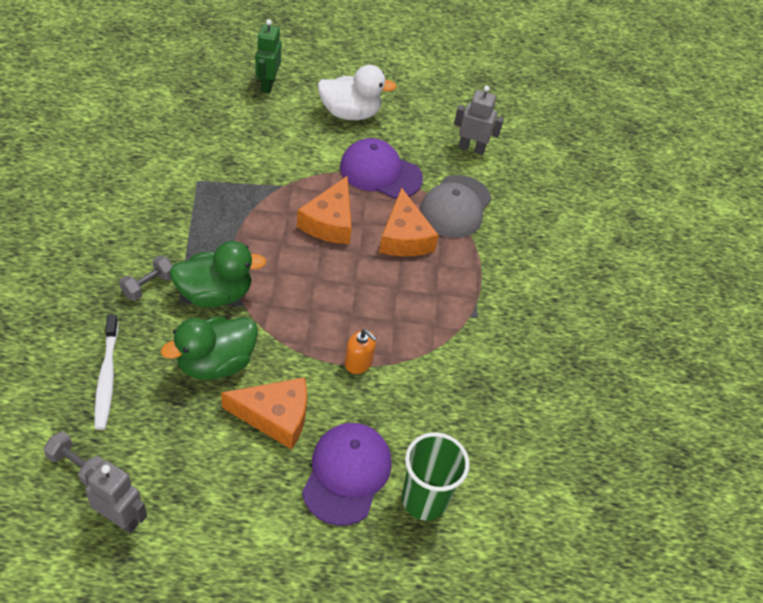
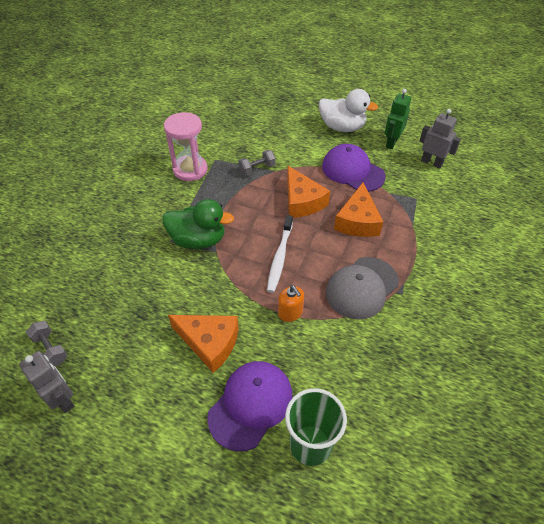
camera: 25 degrees right, 0 degrees up
(107, 376) = (99, 286): white toothbrush -> white toothbrush (280, 257)
(148, 286) = (153, 226): grey dumbbell -> grey dumbbell (257, 169)
(168, 200) = (190, 170): none -> pink hourglass
(215, 363) = (179, 291): green duck -> none
(267, 85) = (287, 102): green robot -> green robot (391, 142)
(329, 222) = (302, 201): orange cheese -> orange cheese turned 60 degrees counterclockwise
(455, 207) = (406, 204): grey cap -> grey cap (362, 287)

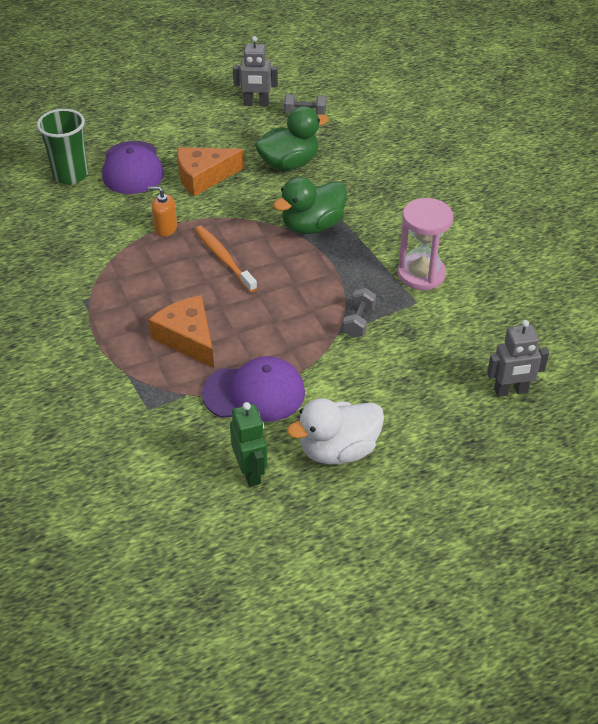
camera: 135 degrees right, 5 degrees down
(138, 304) = (289, 163): none -> green duck
(280, 257) = (224, 259): white toothbrush -> orange toothbrush
(302, 201) = (267, 320): orange cheese -> none
(362, 287) = (124, 282): grey cap -> none
(431, 162) = (170, 476): grey robot -> grey robot (511, 391)

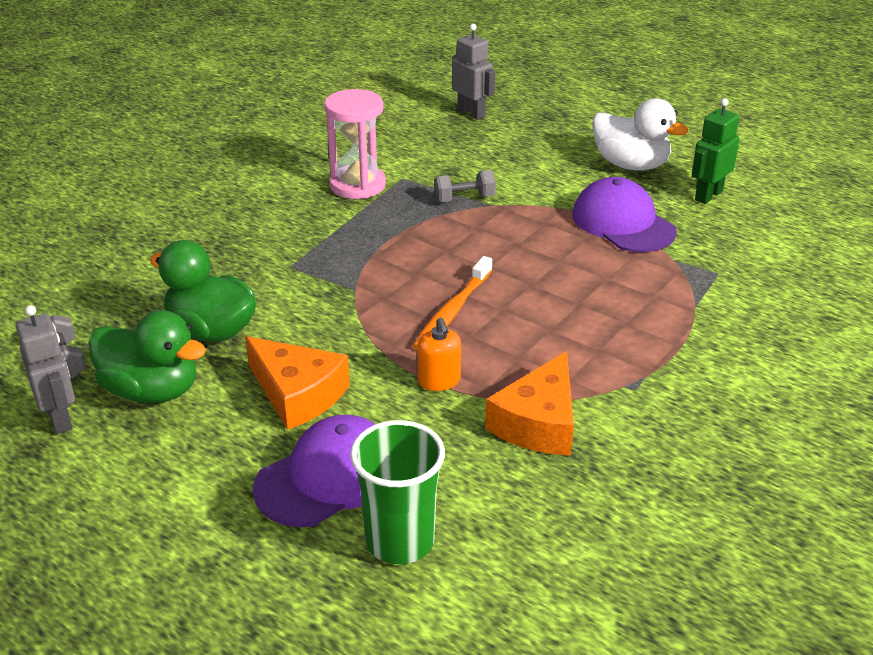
camera: 120 degrees left, 10 degrees down
(188, 338) = (602, 286): orange cheese -> orange cheese (538, 423)
(312, 226) = (333, 271): green duck -> green duck (152, 391)

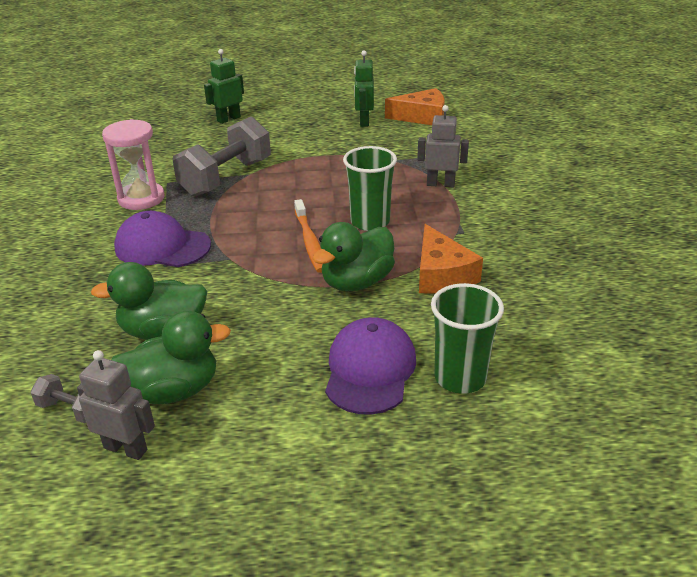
camera: 40 degrees left, 0 degrees up
(297, 394) = (281, 336): orange cheese -> orange cheese (422, 117)
(439, 381) = (356, 282): orange soap dispenser -> green duck
(464, 199) = (226, 178): grey dumbbell -> grey dumbbell, size x2.19
(471, 113) = (160, 129): grey robot -> grey robot (440, 184)
(545, 321) = (370, 222): none -> green cup
(555, 129) = (228, 119): none -> green robot
(623, 223) = (339, 153): purple cap -> purple cap (162, 246)
(631, 165) = (300, 122): white duck -> none

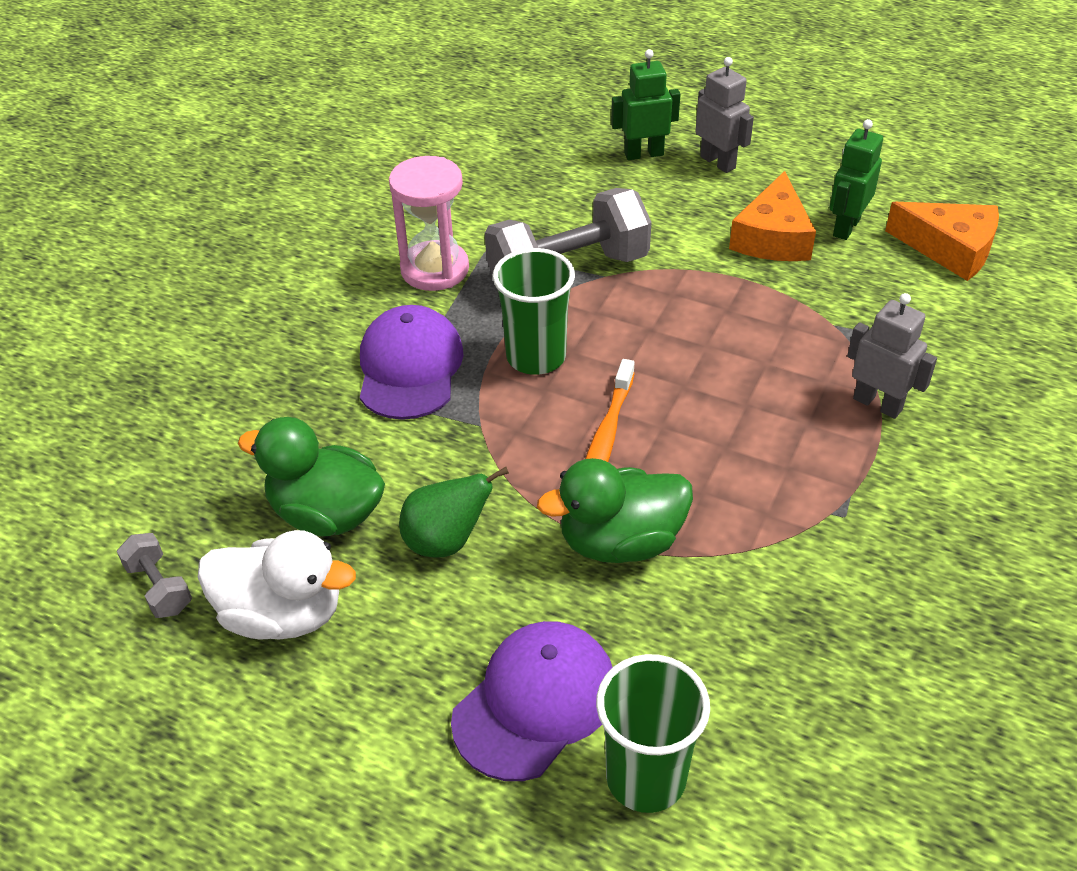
camera: 30 degrees right, 10 degrees up
(126, 448) = (182, 675): grey robot -> grey robot (718, 162)
(162, 246) = (410, 367): purple cap -> purple cap turned 45 degrees clockwise
(173, 390) = (282, 614): green duck -> white duck
(253, 317) = (446, 541): none -> green pear
(370, 222) = (715, 437): green cup -> green cup (536, 357)
(441, 274) = (751, 582): orange cheese -> orange cheese (772, 237)

